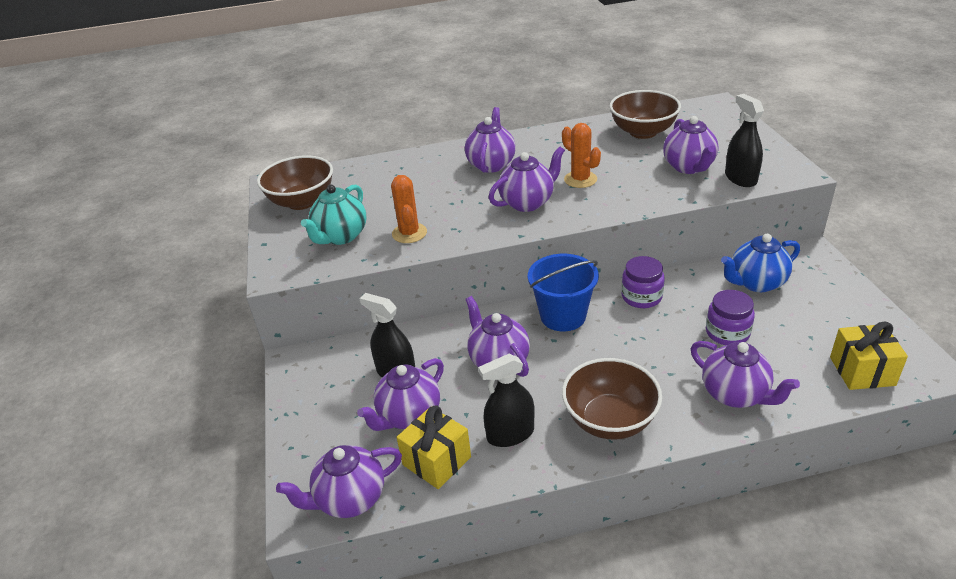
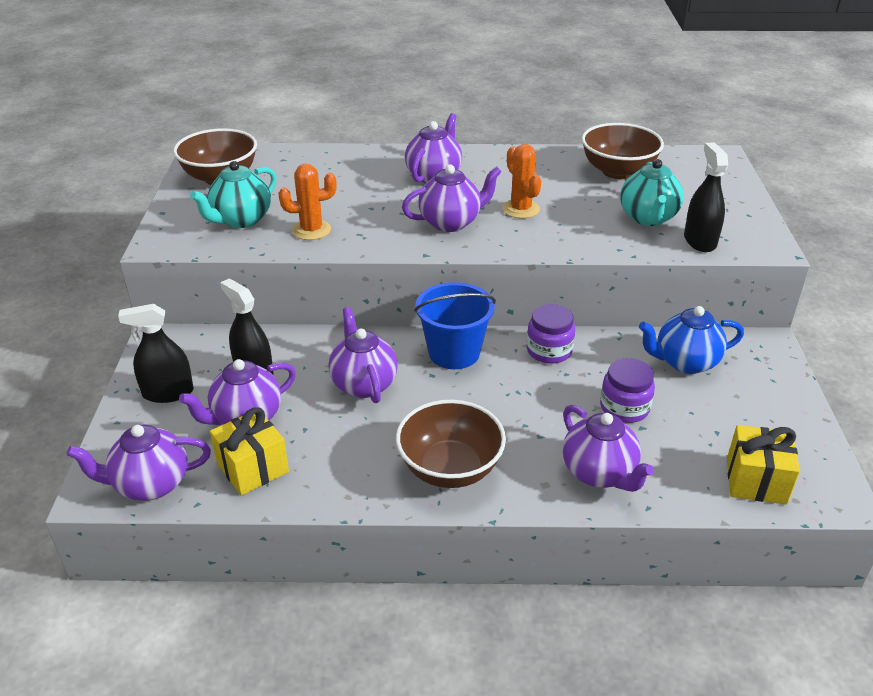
camera: 10 degrees right, 0 degrees up
(409, 233) = (311, 230): orange cactus -> orange cactus turned 75 degrees clockwise
(510, 434) = (340, 459): black spray bottle -> black spray bottle (168, 393)
(689, 167) = (648, 218): purple teapot -> turquoise teapot

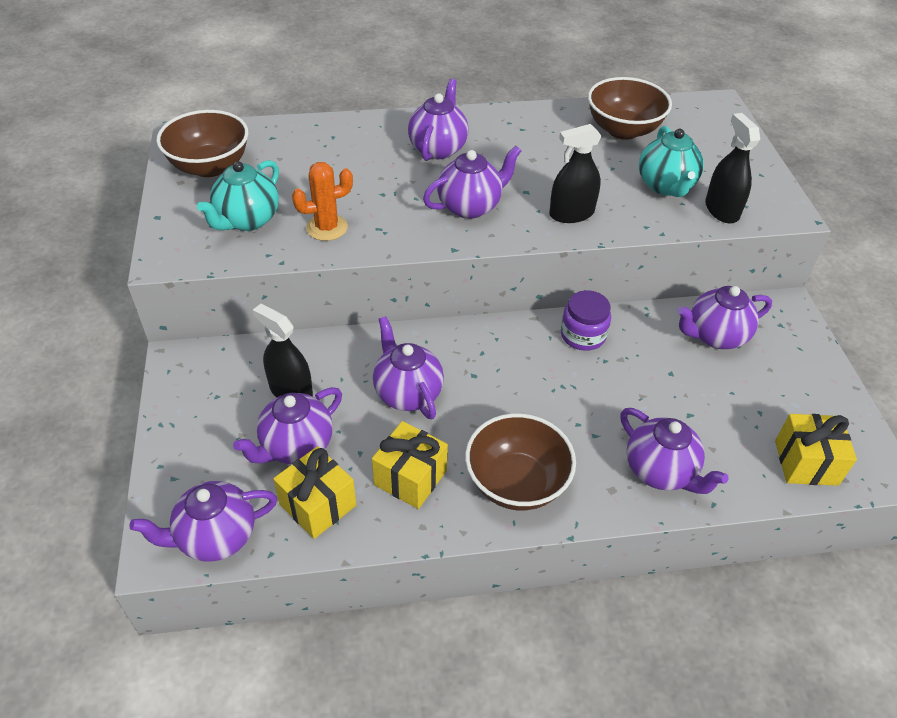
camera: 10 degrees left, 10 degrees up
(168, 393) = (206, 424): black spray bottle -> black spray bottle (571, 214)
(347, 454) = (410, 477): none -> yellow gift
(454, 353) = (490, 347): blue bucket -> none
(520, 209) = (537, 184): orange cactus -> none
(624, 408) = (668, 394): purple jar -> none
(685, 362) = (715, 336): blue teapot -> purple teapot

